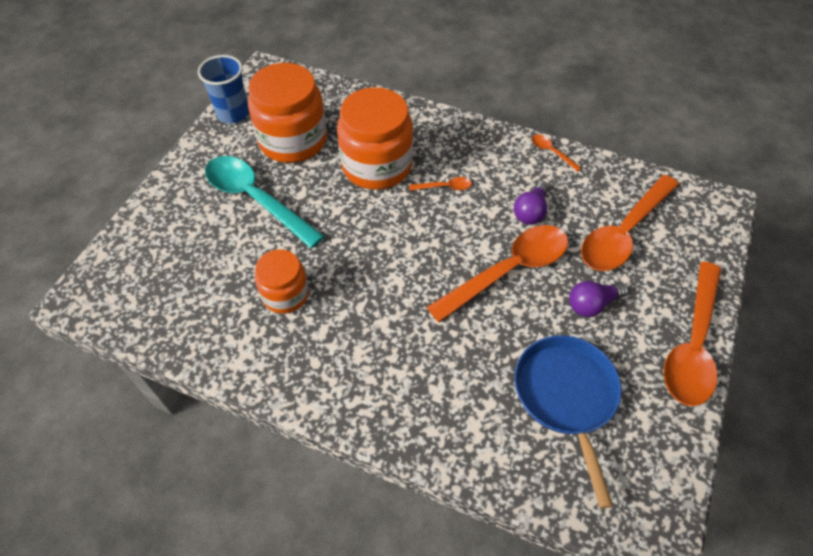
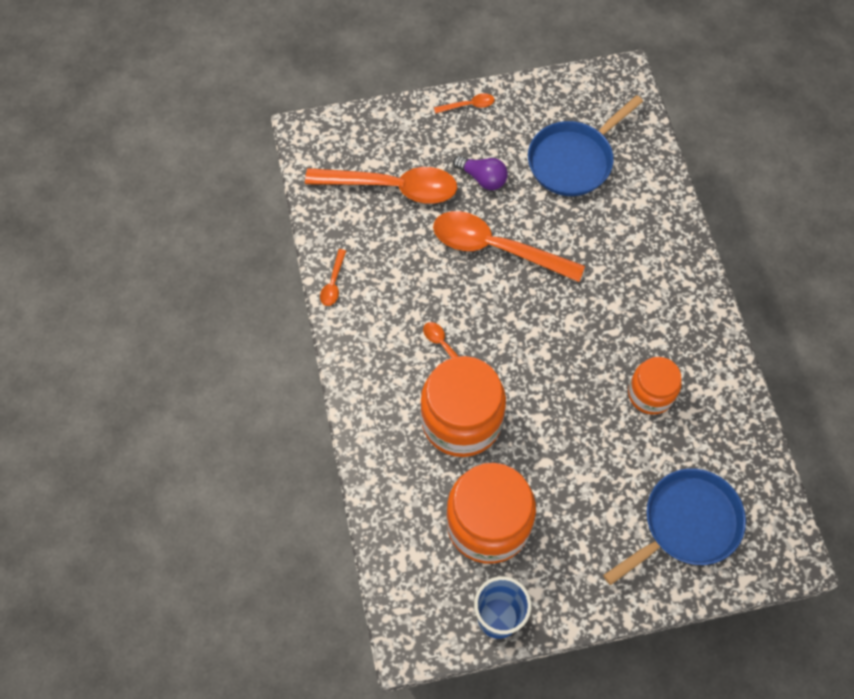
camera: 125 degrees left, 10 degrees up
(173, 247) = (686, 524): none -> blue pan
(256, 199) = (582, 497): turquoise spoon -> none
(531, 211) = (420, 264): purple light bulb -> none
(692, 344) = (468, 105): orange spoon -> orange spoon, size x0.42

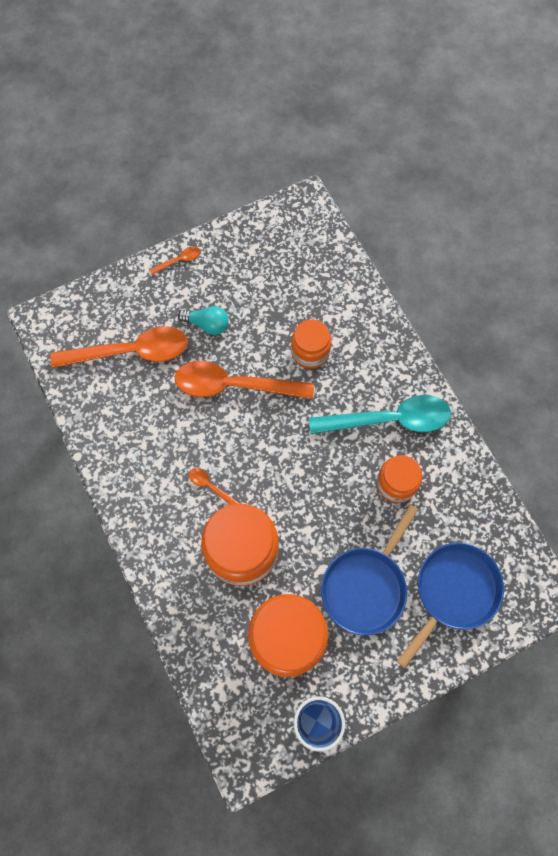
camera: 15 degrees left, 5 degrees up
(333, 283) = (100, 453): orange spoon -> none
(482, 178) = (207, 324): purple light bulb -> turquoise light bulb
(573, 160) = (281, 289): blue pan -> blue pan (366, 586)
(589, 233) = (310, 352): none -> orange jar
(659, 324) = (389, 420): none -> turquoise spoon

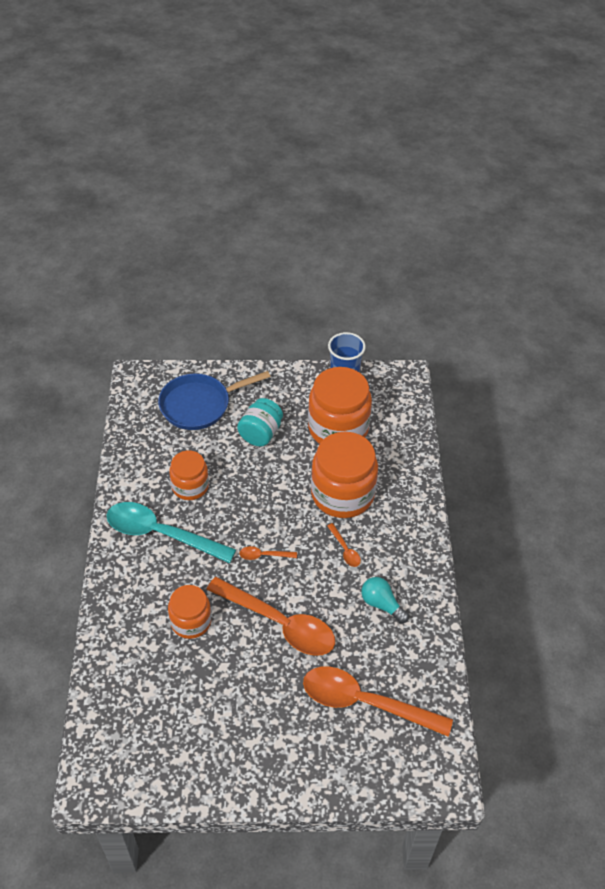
camera: 155 degrees left, 20 degrees down
(179, 260) = (267, 783): orange spoon -> orange spoon (264, 555)
(207, 324) = (274, 695): turquoise light bulb -> turquoise light bulb (381, 604)
(366, 586) = (260, 433): blue pan -> turquoise jar

